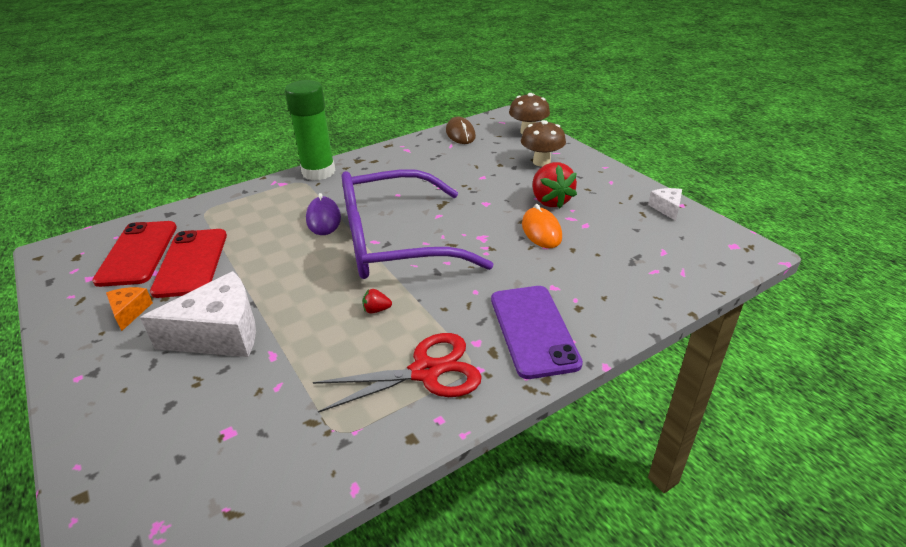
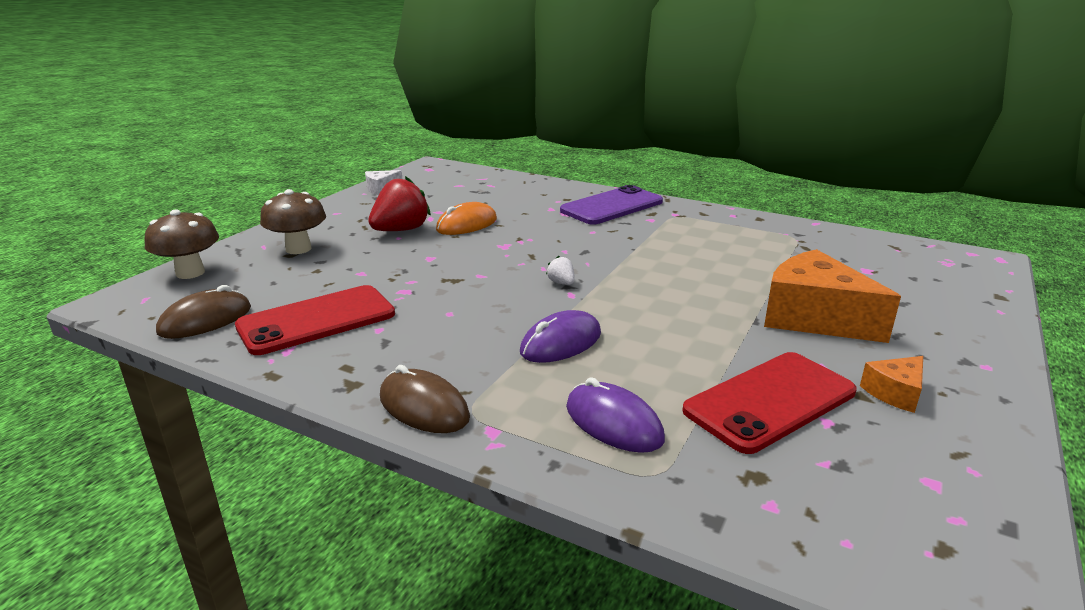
camera: 120 degrees left, 10 degrees down
(137, 253) = (831, 472): red phone -> red phone (317, 320)
(220, 334) = (814, 318): white cheese -> orange cheese
(245, 212) = (613, 423): none -> purple mouse
(318, 172) = (424, 407): green glue stick -> brown mouse
(376, 310) = (671, 260): red strawberry -> none
(393, 242) = (561, 283): purple glasses -> white strawberry
(425, 372) = (704, 227): red scissors -> none

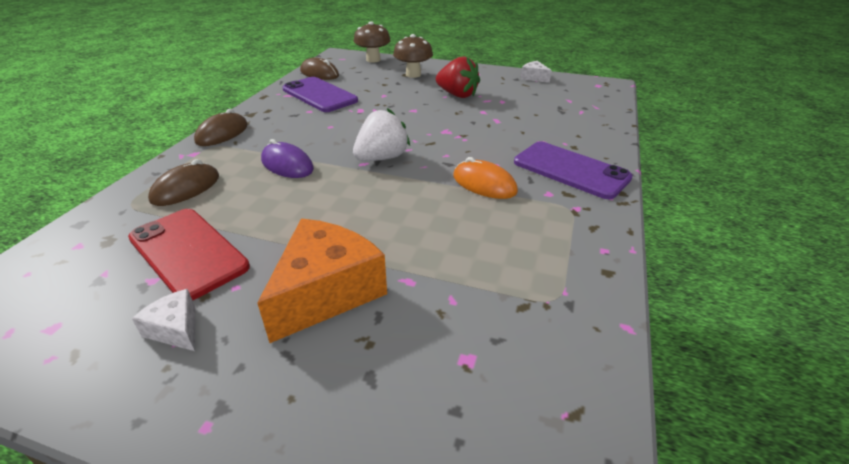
camera: 80 degrees right, 10 degrees up
(317, 320) = (319, 95): red phone -> purple phone
(467, 225) = (480, 113): orange mouse -> orange mouse (484, 184)
(561, 283) = (382, 158): white strawberry -> white strawberry, size x2.25
(613, 423) = (186, 188): purple mouse -> brown mouse
(895, 393) = (176, 329): orange cheese -> white cheese

